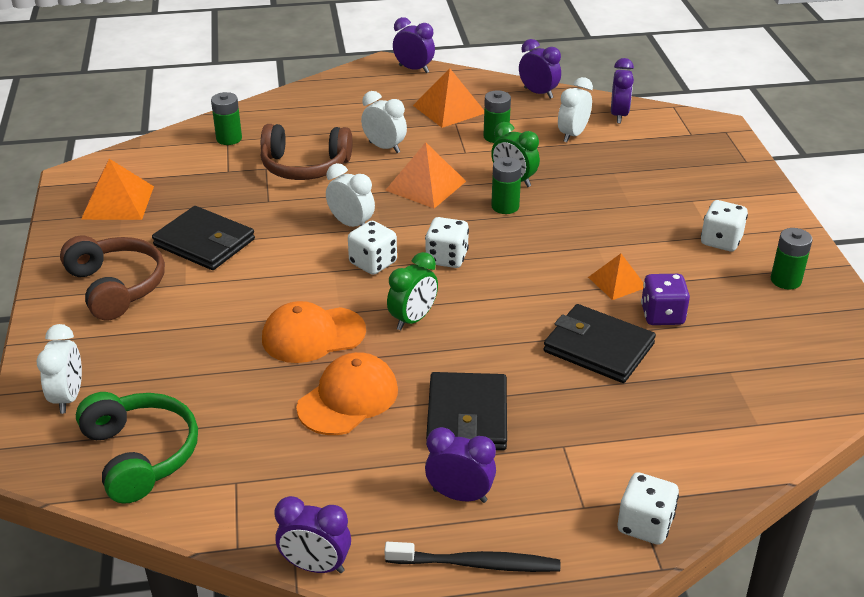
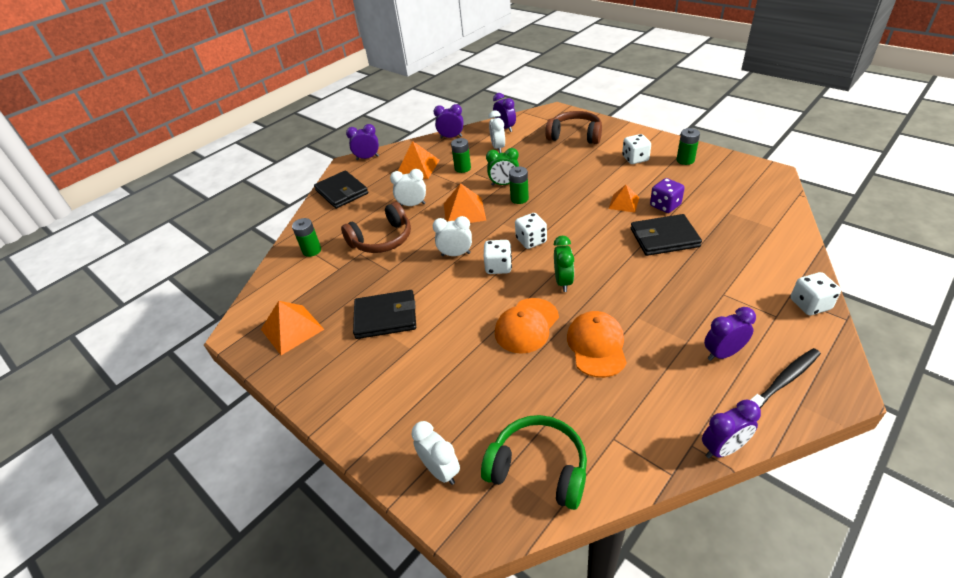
camera: 35 degrees left, 5 degrees up
(116, 287) = (368, 380): brown headphones -> brown headphones (575, 136)
(467, 416) = (663, 311): black wallet -> black wallet (342, 192)

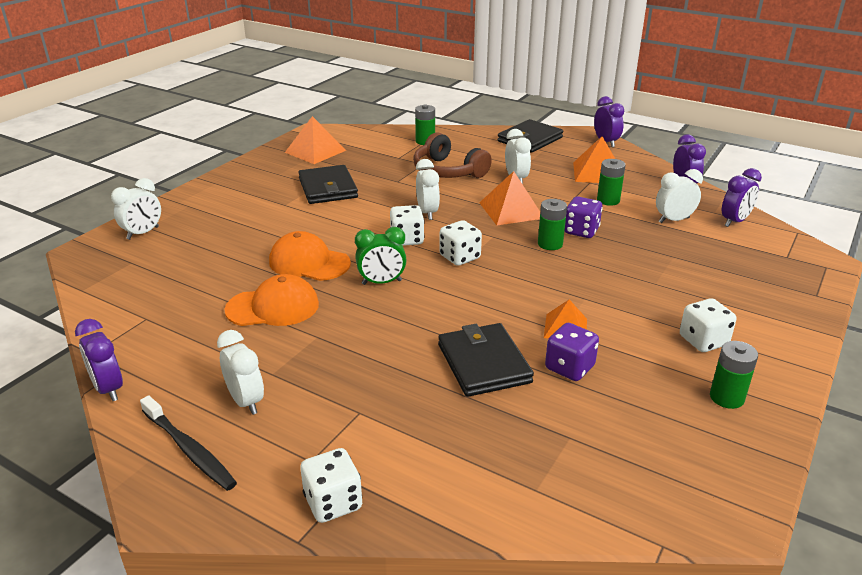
camera: 75 degrees right, 10 degrees down
(504, 184) = (581, 231): green clock -> purple dice
(538, 468) = (127, 278): green headphones -> none
(575, 136) = (748, 281): brown headphones -> none
(723, 353) = (246, 401): purple clock -> white clock

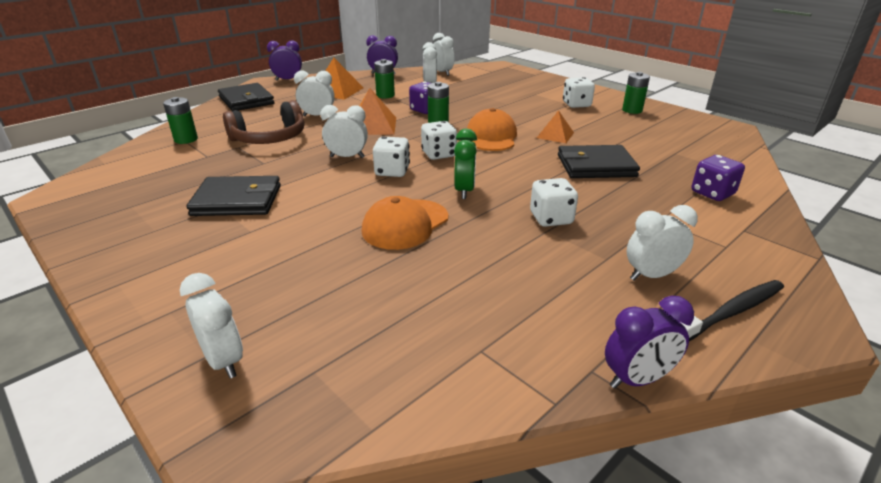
camera: 75 degrees left, 0 degrees up
(273, 307) = (487, 251): orange cap -> orange cap (491, 136)
(315, 151) = (119, 200): orange pyramid -> none
(333, 502) = (771, 240): white dice -> white dice (551, 218)
(569, 368) = (602, 141): purple dice -> purple dice (712, 193)
(734, 221) = (443, 73): purple clock -> white clock

